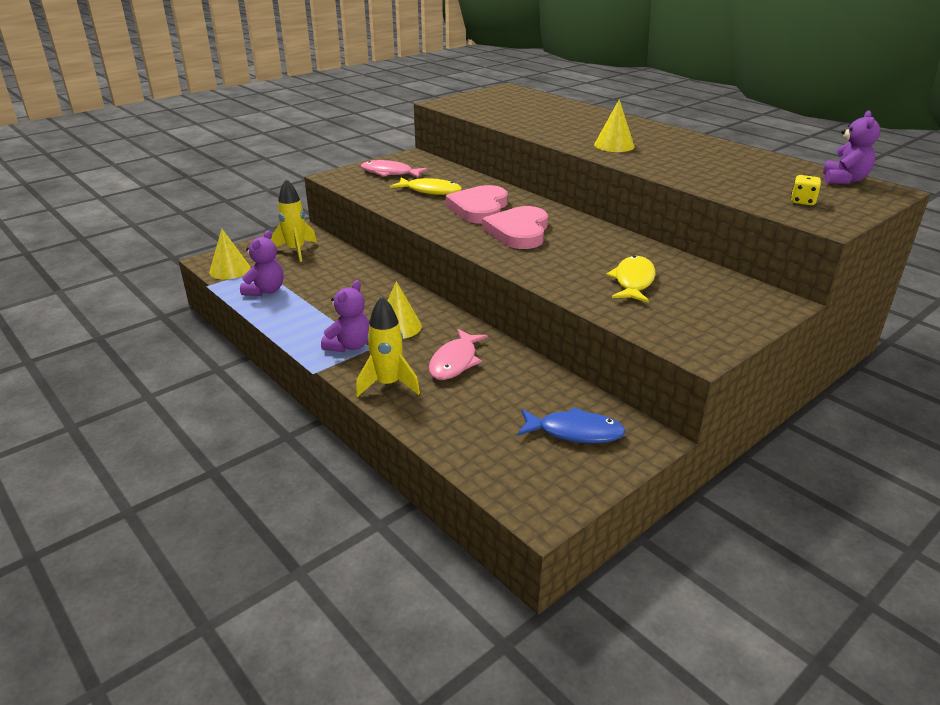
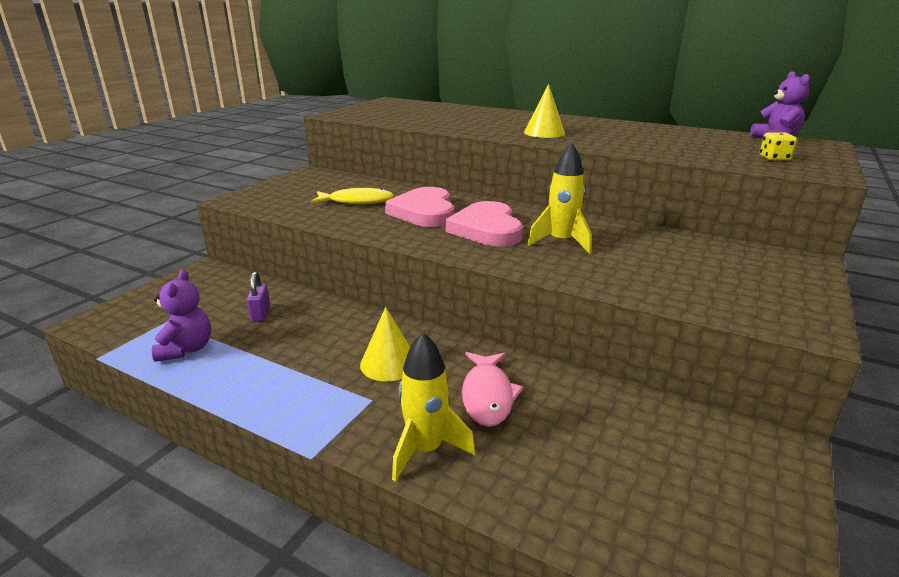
camera: 20 degrees left, 5 degrees down
(230, 270) = (124, 330): yellow cone -> none
(296, 250) = (206, 291): yellow rocket -> yellow rocket (561, 242)
(327, 274) = (261, 314): none -> purple padlock
(349, 346) = (340, 403): purple teddy bear -> none
(390, 173) = (298, 190): pink fish -> none
(575, 432) = (698, 459): blue fish -> none
(633, 281) = (652, 262): yellow fish -> none

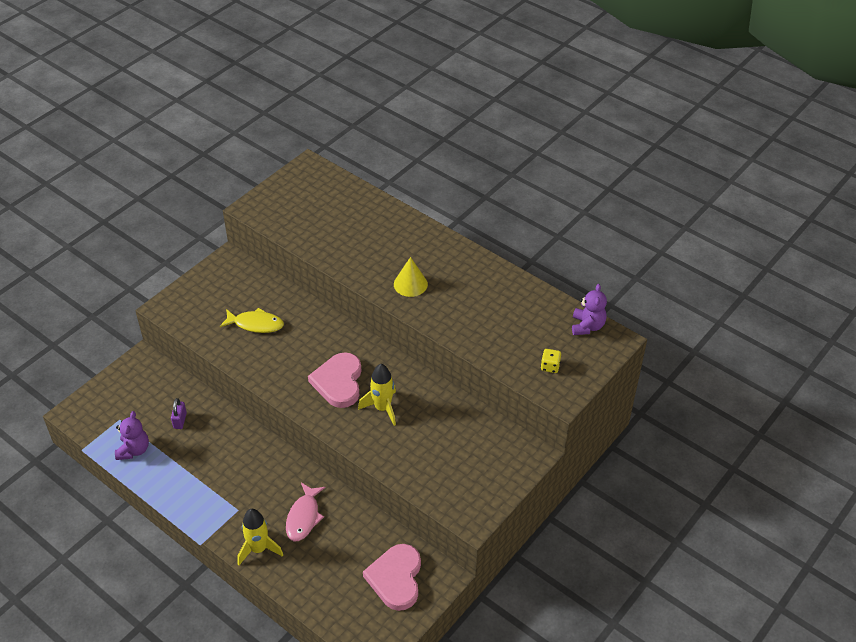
camera: 10 degrees right, 20 degrees up
(389, 363) = (254, 482): yellow cone -> none
(424, 212) = (302, 349): pink heart -> pink heart (396, 578)

